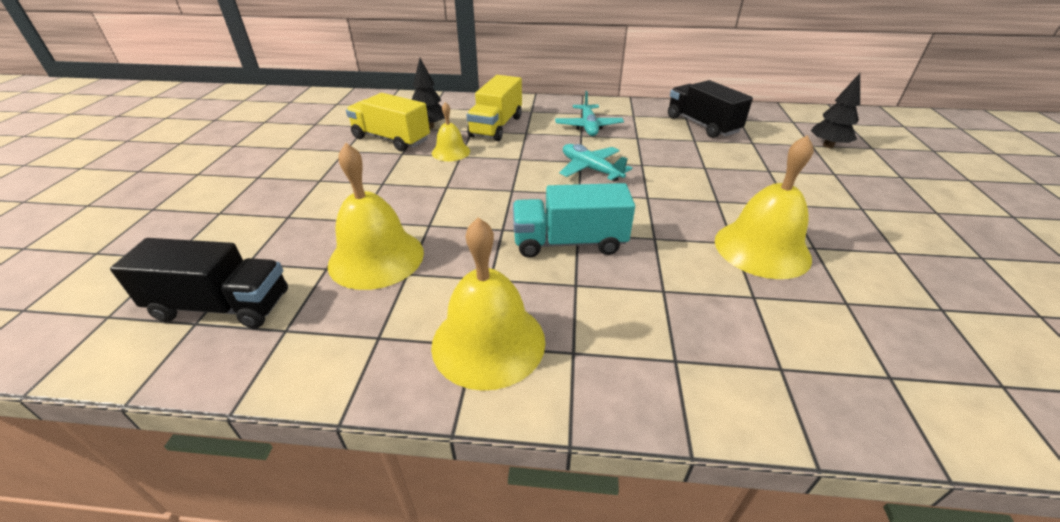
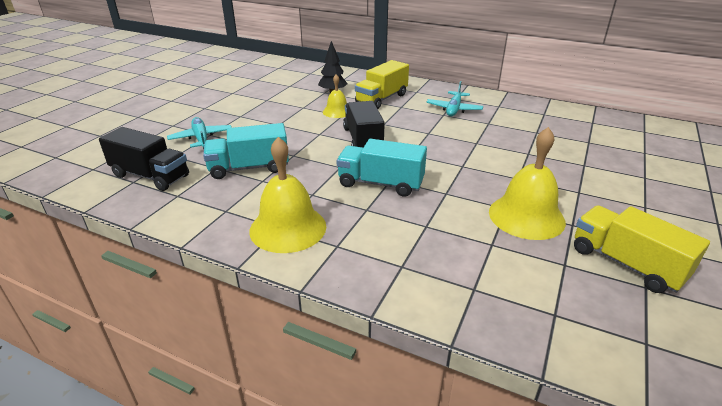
camera: 20 degrees right, 5 degrees down
(376, 258) = (249, 168): yellow bell -> turquoise truck
(391, 139) = (301, 97): yellow truck -> yellow truck (626, 264)
(590, 169) = (432, 139): turquoise plane -> turquoise plane (201, 139)
(702, 125) = (553, 122): black truck -> black truck (363, 140)
(828, 145) = (660, 155): black tree -> none

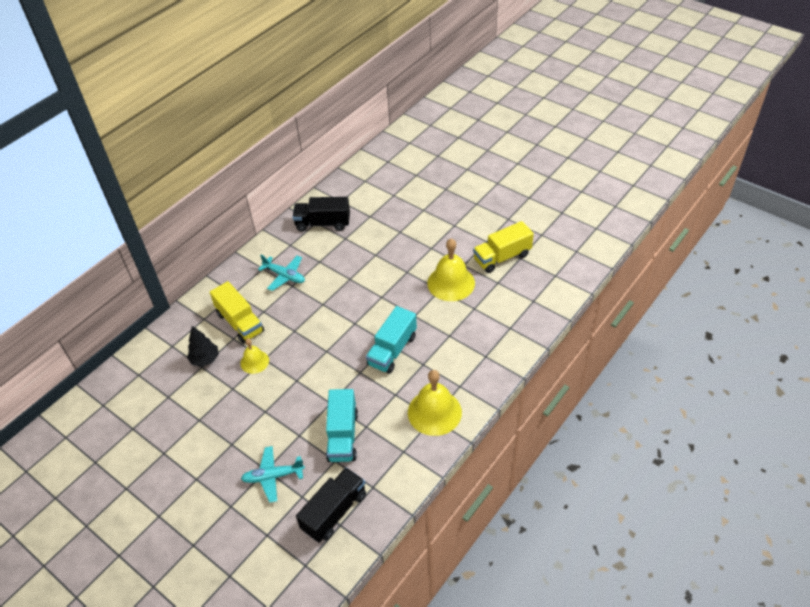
camera: 75 degrees left, 15 degrees up
(363, 140) = (320, 350): black truck -> black truck (323, 223)

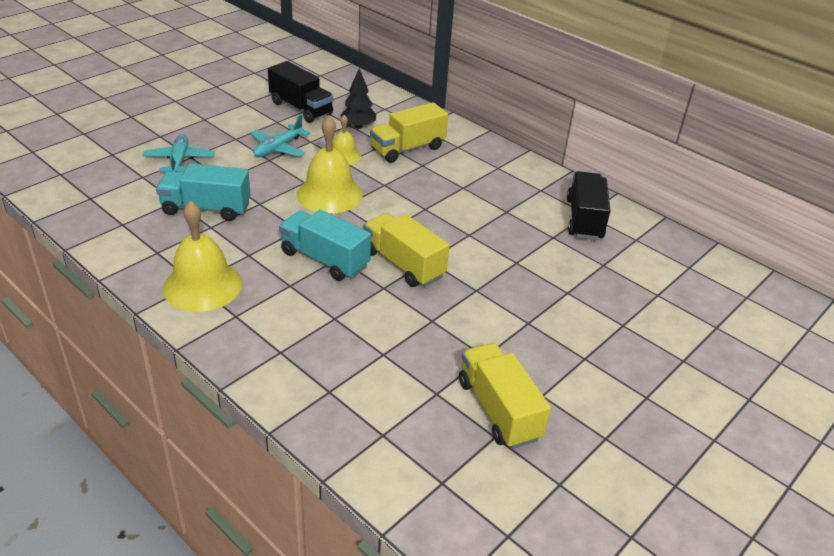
camera: 90 degrees right, 10 degrees down
(284, 276) = (481, 182): turquoise plane -> turquoise plane (278, 148)
(334, 512) = (108, 195): black truck -> black truck (301, 108)
(389, 308) = (403, 264): none -> yellow truck
(451, 283) = (444, 335): yellow bell -> yellow bell (329, 194)

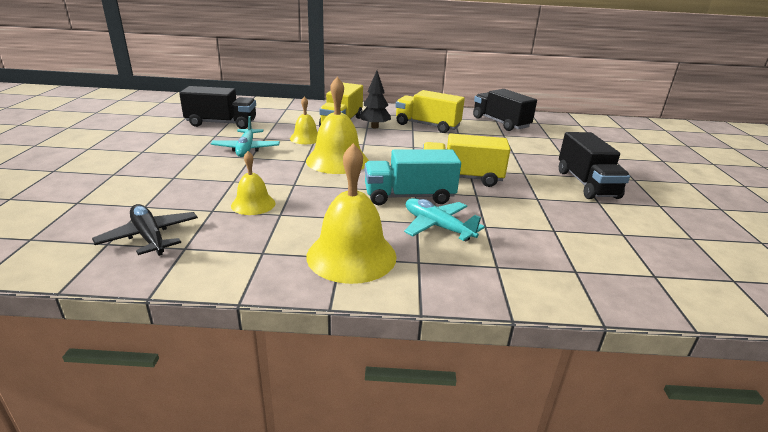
camera: 40 degrees left, 10 degrees down
(115, 205) = (149, 237): none -> black plane
(179, 160) = (166, 183): turquoise plane -> turquoise plane (437, 226)
(206, 208) = (253, 204): turquoise truck -> yellow bell
(358, 126) = (285, 121): black tree -> black tree (374, 127)
(498, 409) = (663, 224): yellow truck -> yellow truck (427, 125)
(515, 334) = (586, 184): none -> black truck

